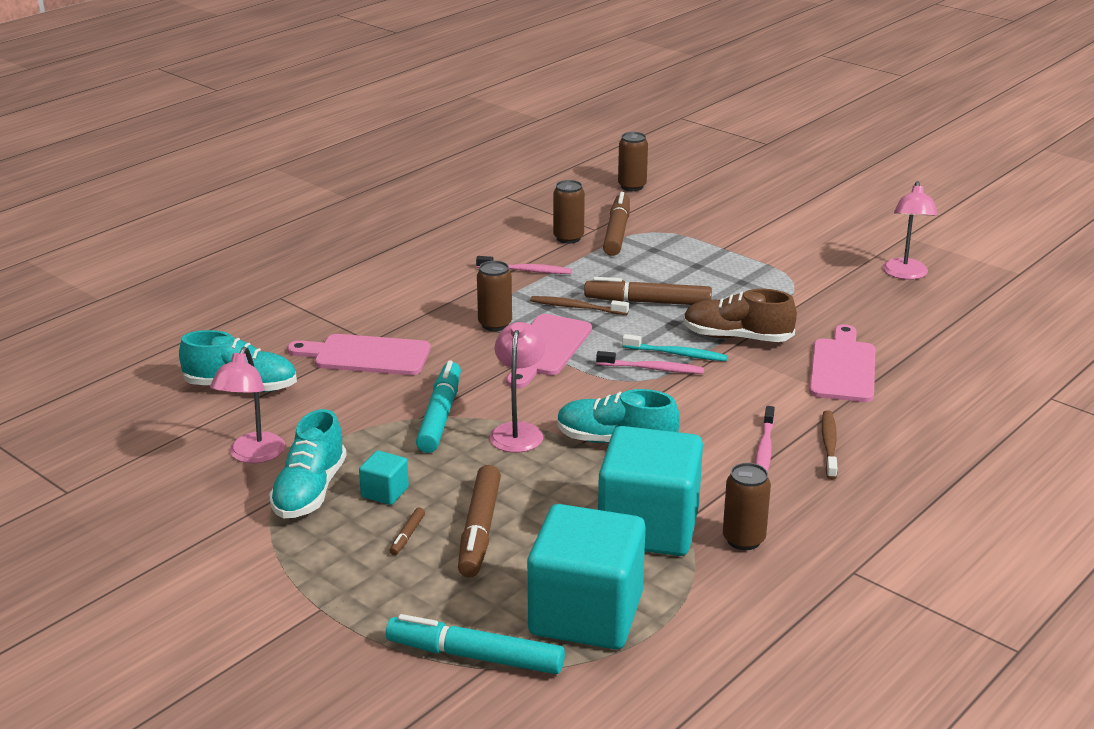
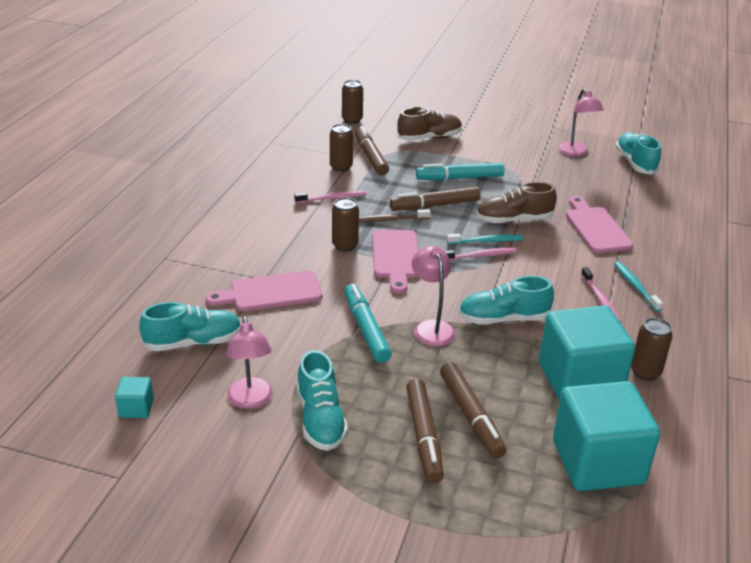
camera: 25 degrees left, 5 degrees up
(385, 492) = (378, 404): turquoise cube -> turquoise cube (136, 408)
(407, 536) = (424, 436): brown marker -> brown marker, size x2.29
(475, 656) = (554, 523): turquoise marker -> turquoise marker (460, 178)
(715, 223) = (429, 138): none -> brown shoe
(829, 445) = (635, 286): brown toothbrush -> turquoise toothbrush
(983, 302) = (635, 163): none -> turquoise shoe

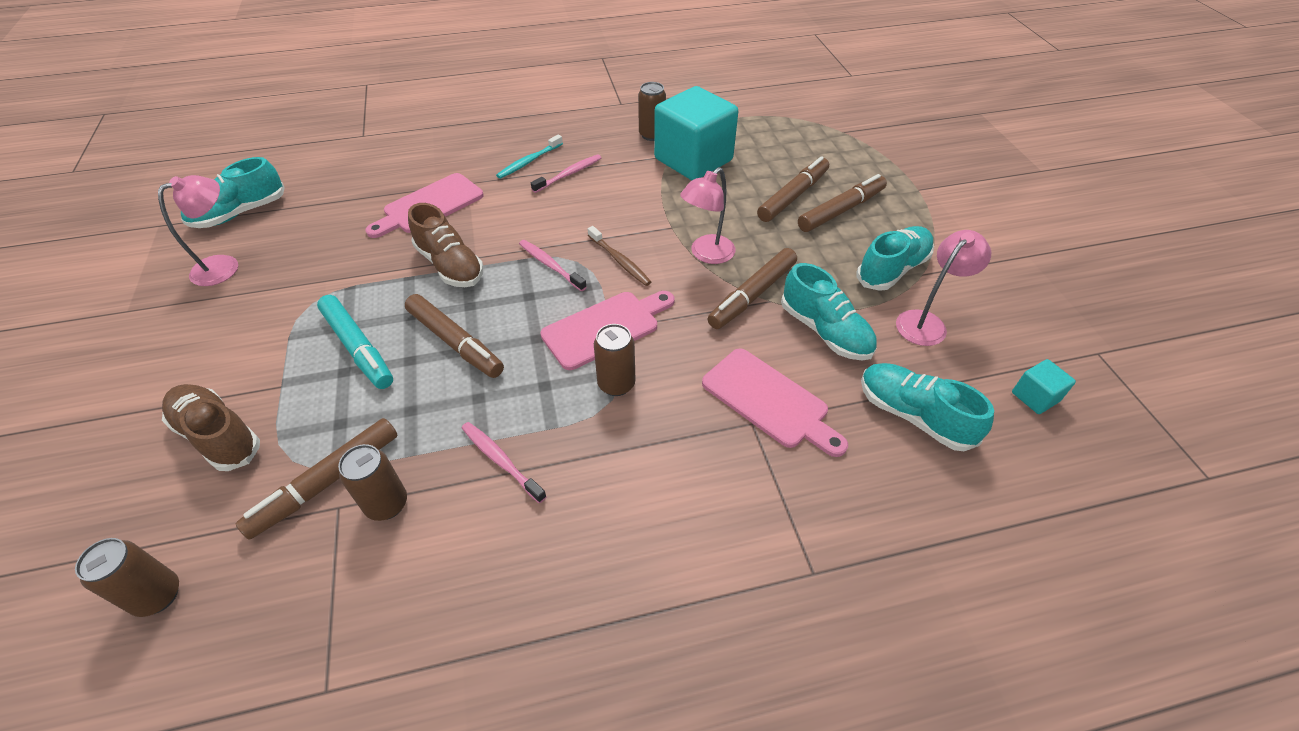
camera: 120 degrees left, 15 degrees up
(366, 329) = (752, 295): turquoise marker -> brown marker
(390, 220) = (521, 369): brown toothbrush -> brown toothbrush (620, 261)
(486, 241) = (514, 271): turquoise toothbrush -> none
(503, 319) = (650, 217): turquoise shoe -> turquoise shoe (825, 331)
(597, 462) = (772, 134): turquoise cube -> none

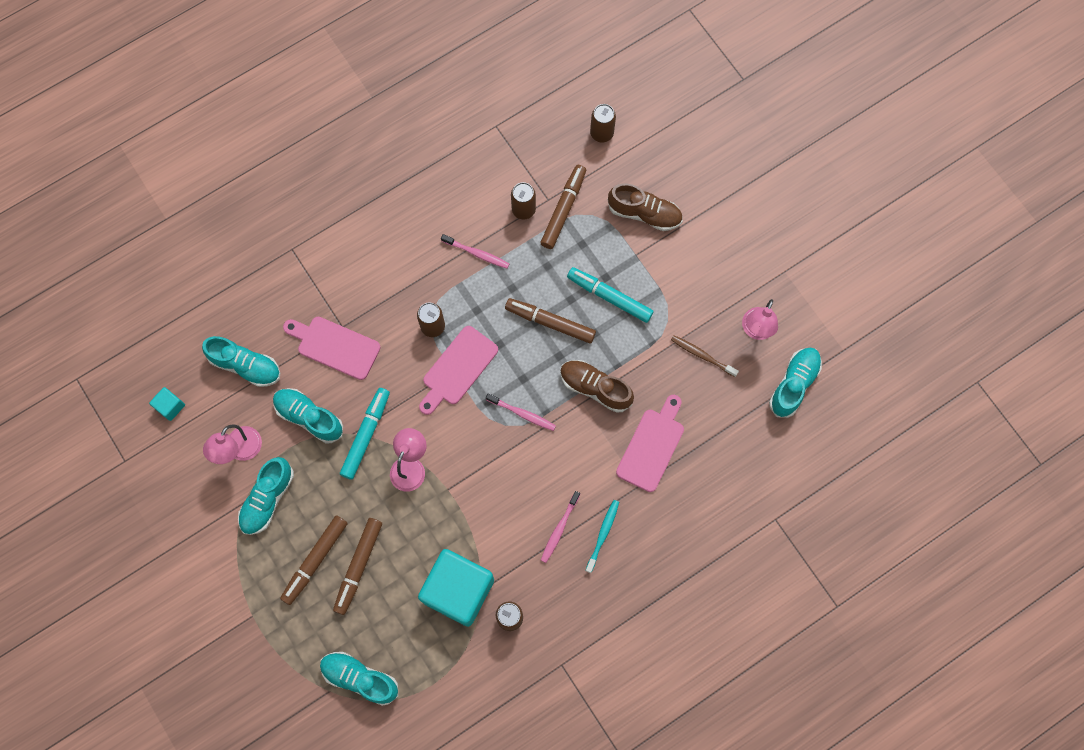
camera: 160 degrees right, 25 degrees up
(620, 261) = (473, 436): brown toothbrush -> brown toothbrush (702, 355)
(752, 295) = (366, 435): brown marker -> turquoise marker
(810, 132) = (360, 678): none -> turquoise shoe

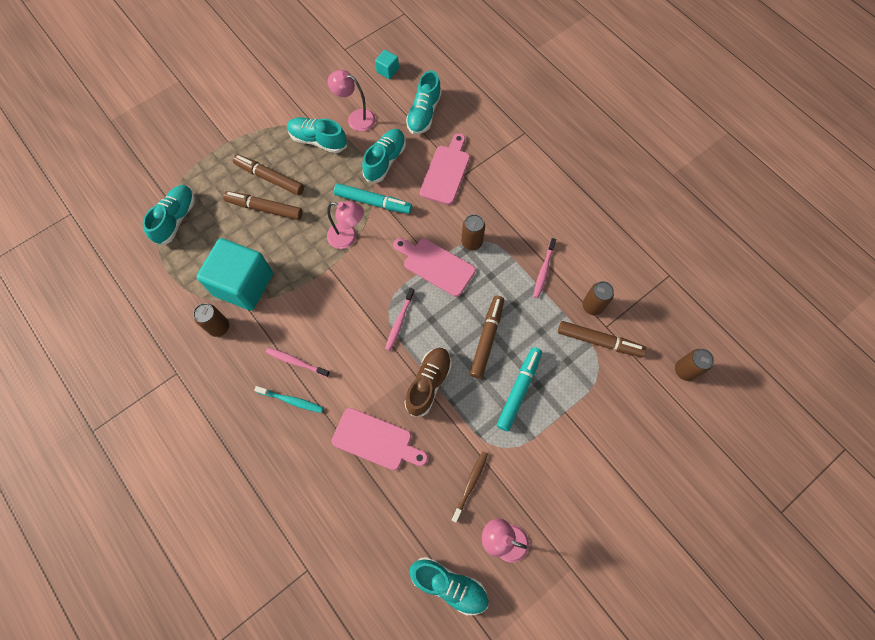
camera: 85 degrees right, 5 degrees down
(644, 213) = (609, 417): brown shoe -> none

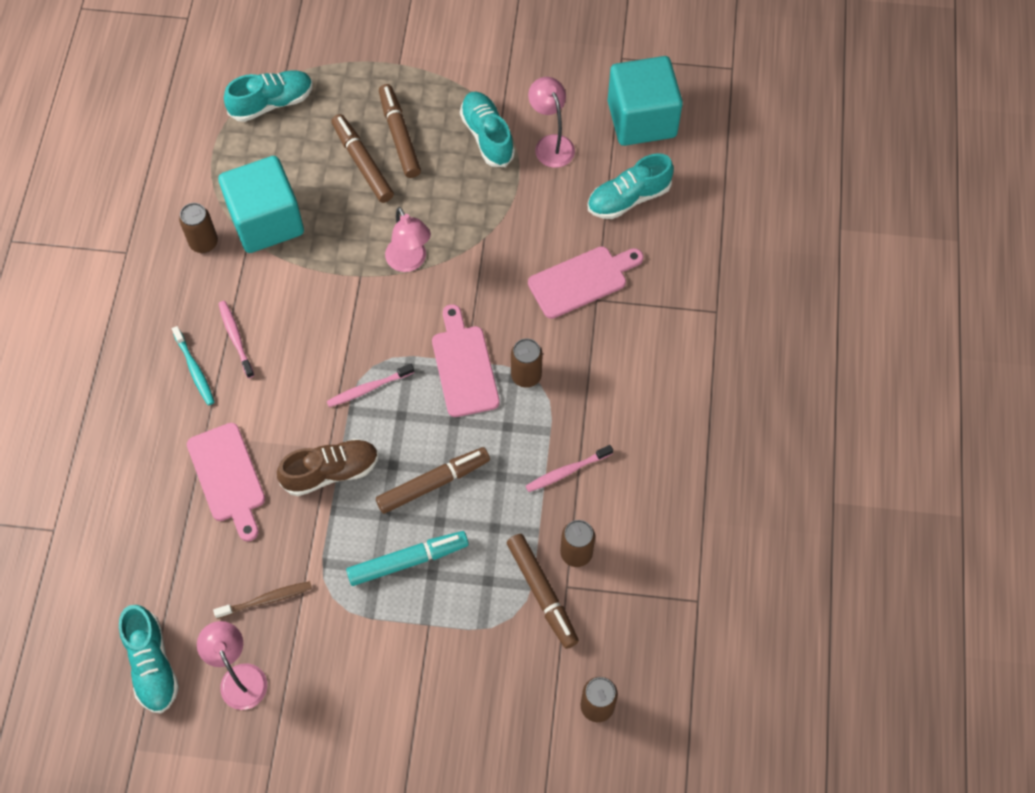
camera: 45 degrees right, 5 degrees down
(373, 202) = (473, 247): turquoise marker -> none
(385, 161) = (532, 215): turquoise shoe -> none
(387, 70) = (641, 119): turquoise cube -> turquoise cube, size x2.38

